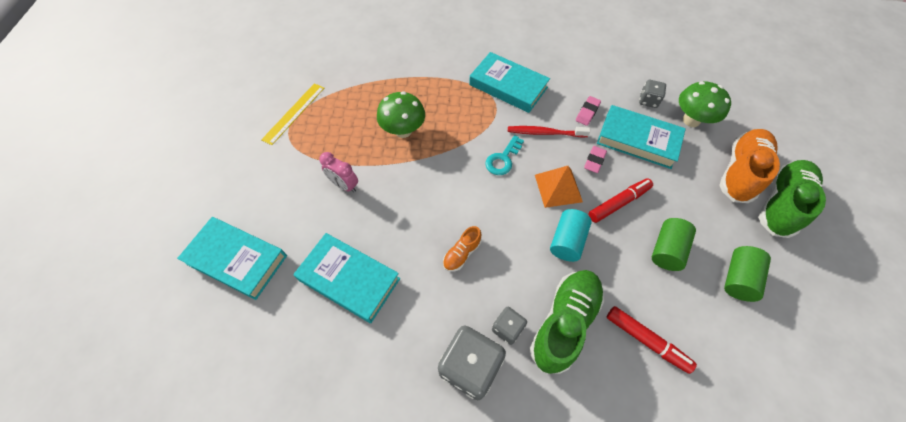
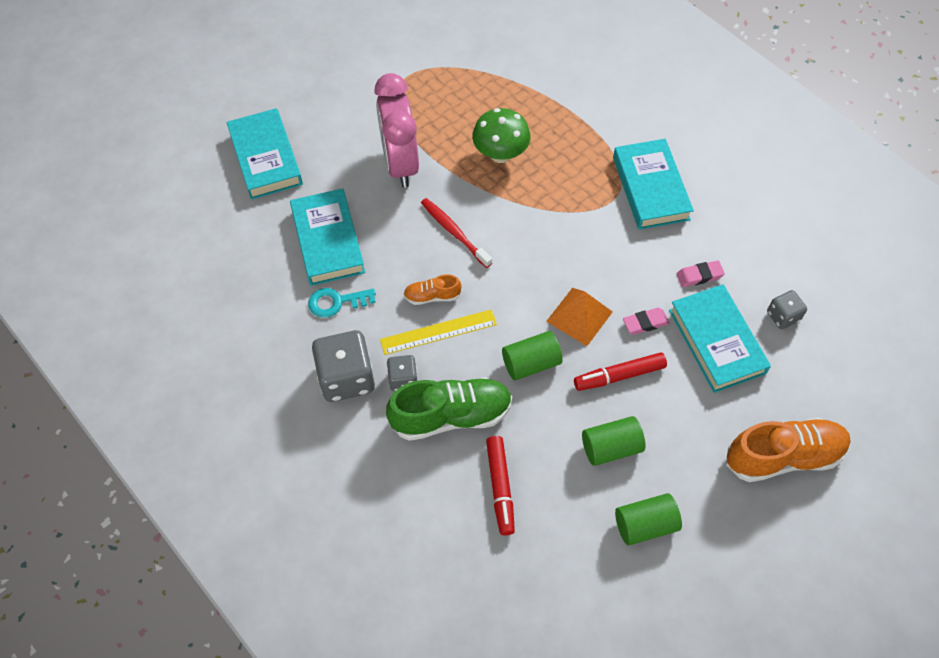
camera: 45 degrees right, 0 degrees up
(294, 113) = (424, 65): yellow ruler -> yellow ruler (438, 332)
(344, 185) = (400, 163): pink clock -> pink clock, size x1.95
(503, 159) = (560, 251): turquoise key -> turquoise key (337, 302)
(545, 133) = (630, 260): red toothbrush -> red toothbrush (454, 232)
(567, 241) = (531, 363): turquoise cylinder -> green cylinder
(618, 203) = (619, 375): red marker -> red marker turned 150 degrees clockwise
(691, 120) = (803, 371): green mushroom -> none
(780, 204) = (783, 515): green shoe -> none

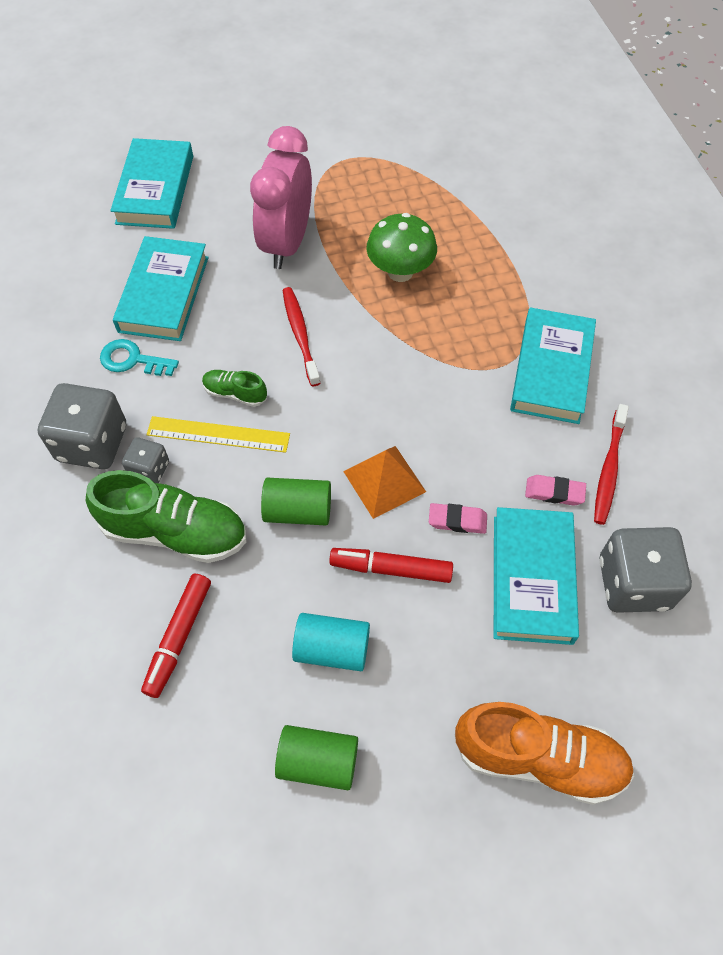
camera: 25 degrees right, 0 degrees up
(432, 296) = (235, 393): orange shoe -> green shoe
(611, 447) = (332, 649): green cylinder -> turquoise cylinder
(726, 244) = (609, 469): none -> red toothbrush
(783, 316) = (633, 583): grey dice -> grey dice, size x1.86

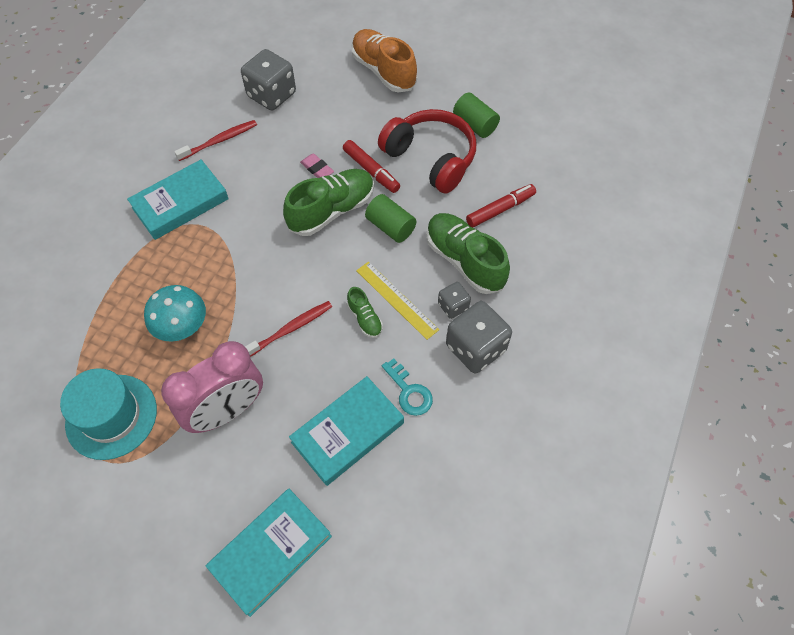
camera: 140 degrees left, 0 degrees up
(300, 335) = (290, 329): red toothbrush -> red toothbrush turned 150 degrees counterclockwise
(332, 649) = (431, 158): turquoise cylinder -> red headphones
(377, 183) = (111, 416): none -> turquoise hat
(384, 481) = (332, 211): orange pyramid -> green shoe
(400, 272) = (183, 328): green mushroom -> turquoise mushroom
(532, 578) = (312, 125): turquoise book -> none
(554, 492) = (257, 149): pink eraser -> none

